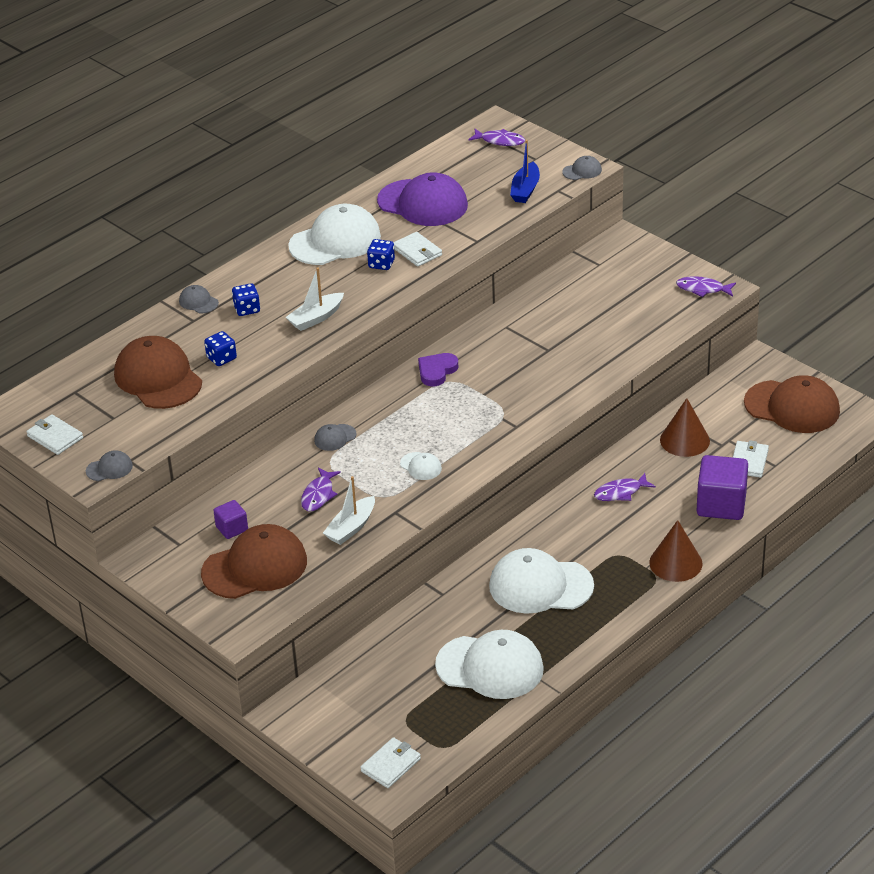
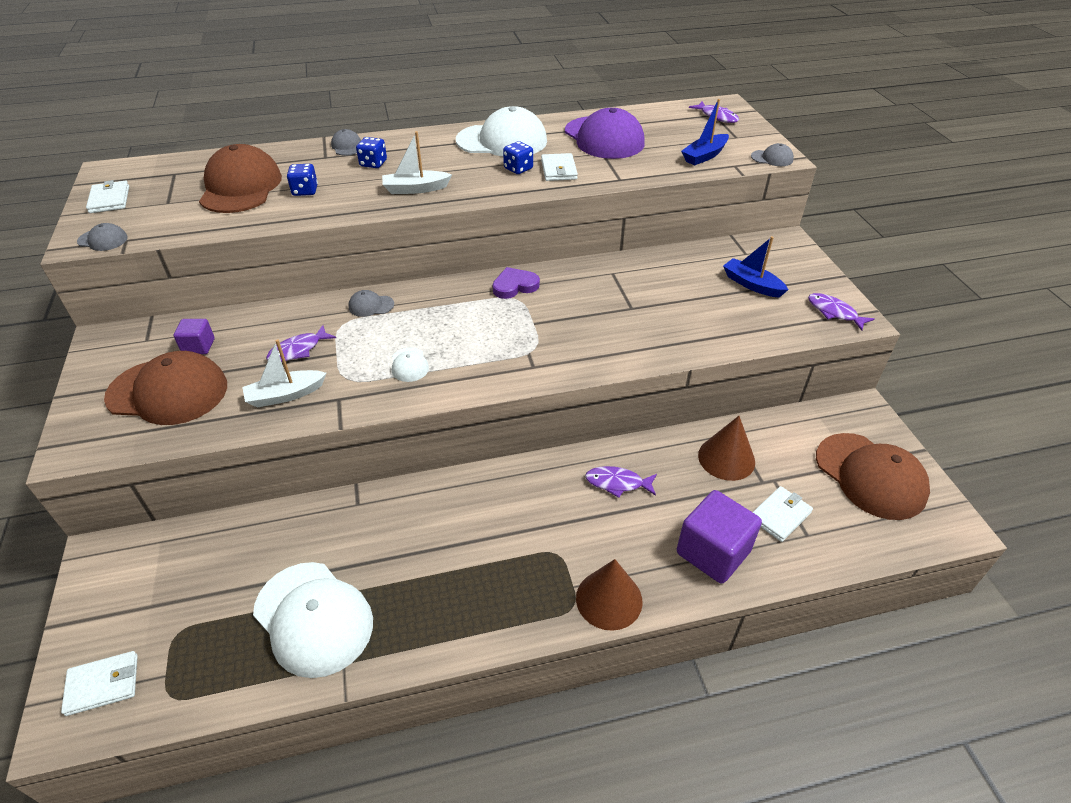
camera: 30 degrees right, 5 degrees up
(540, 586) = (450, 547): white cap -> none
(625, 291) = (752, 284): none -> blue boat

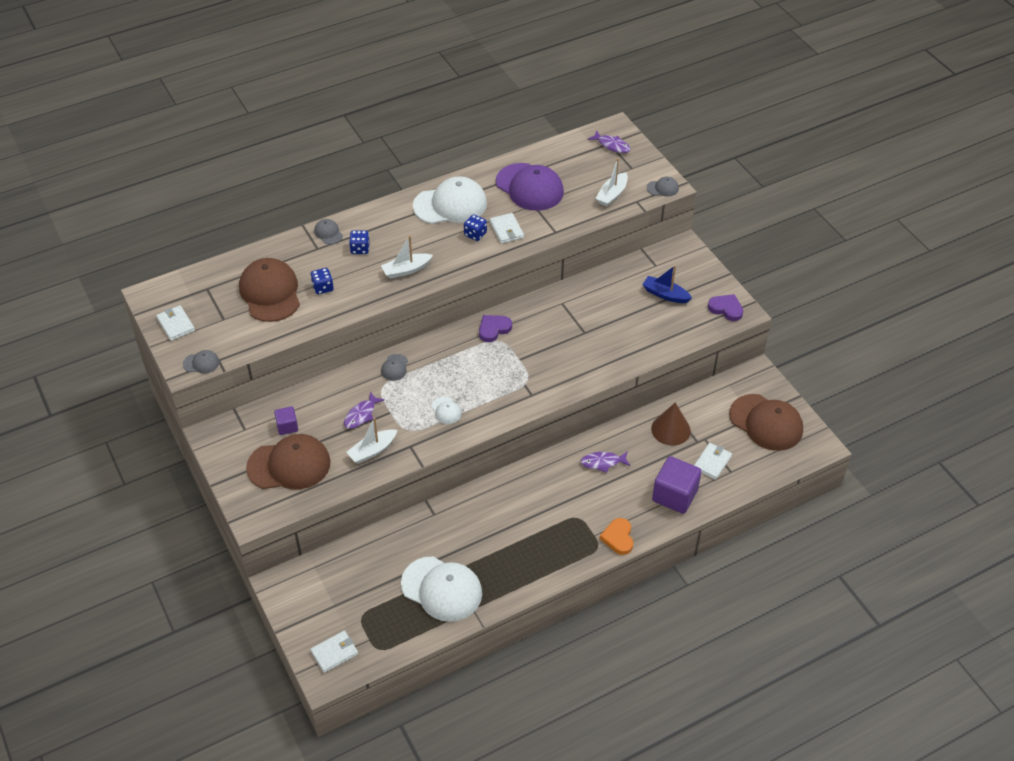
camera: 15 degrees left, 5 degrees up
(371, 306) = (394, 367): grey cap -> grey cap turned 60 degrees counterclockwise
(609, 599) = (618, 538): brown cone -> orange heart
(704, 156) = (612, 194): blue boat -> white boat
(834, 312) = (726, 309): purple fish -> purple heart

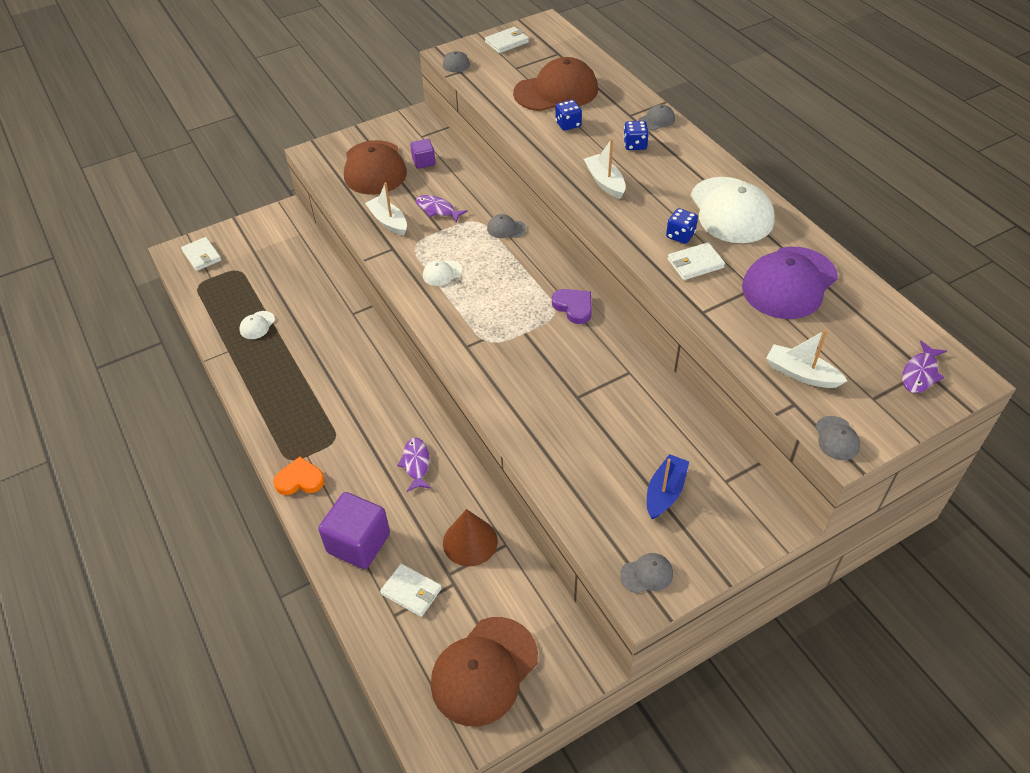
camera: 90 degrees right, 0 degrees up
(441, 589) = (257, 325): white cap -> white cap, size x0.44
(726, 309) = (646, 574): purple heart -> grey cap

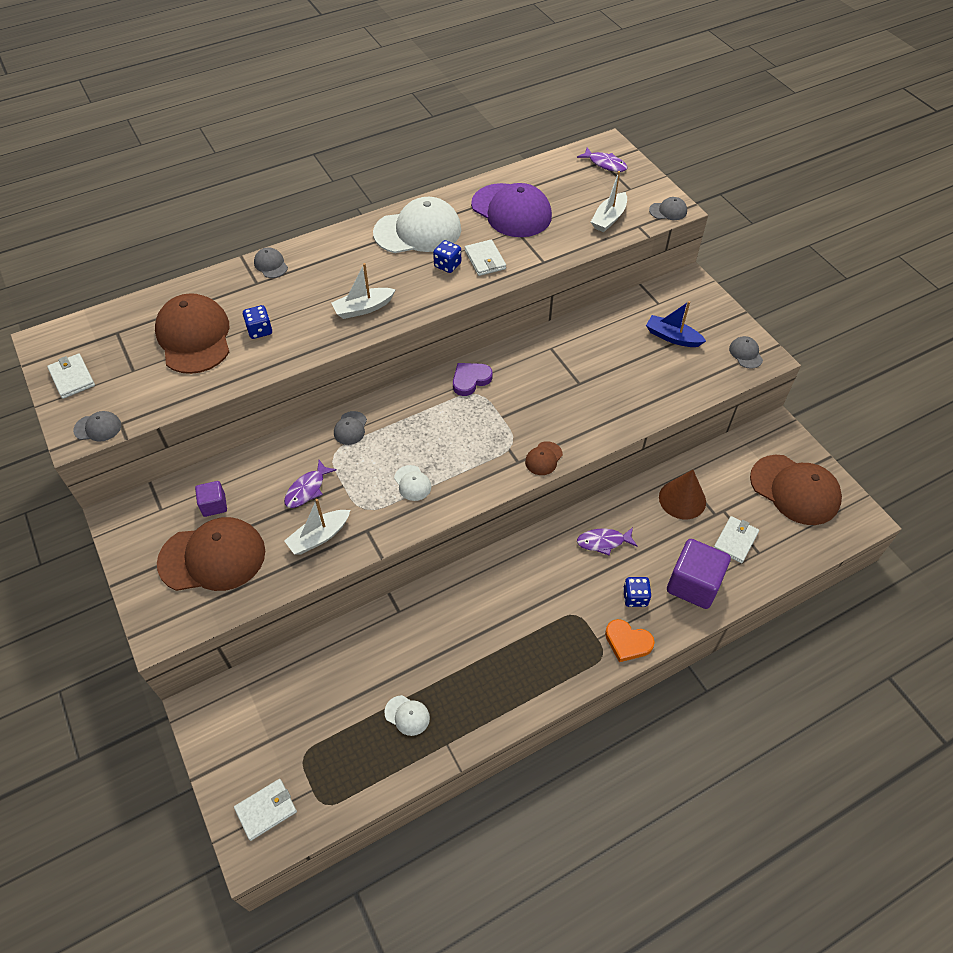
camera: 90 degrees left, 5 degrees up
(300, 480) = (627, 642): orange heart -> orange heart turned 60 degrees counterclockwise
(470, 366) = (543, 458): none -> brown cap
(635, 145) = (308, 283): blue dice -> blue dice (635, 597)

